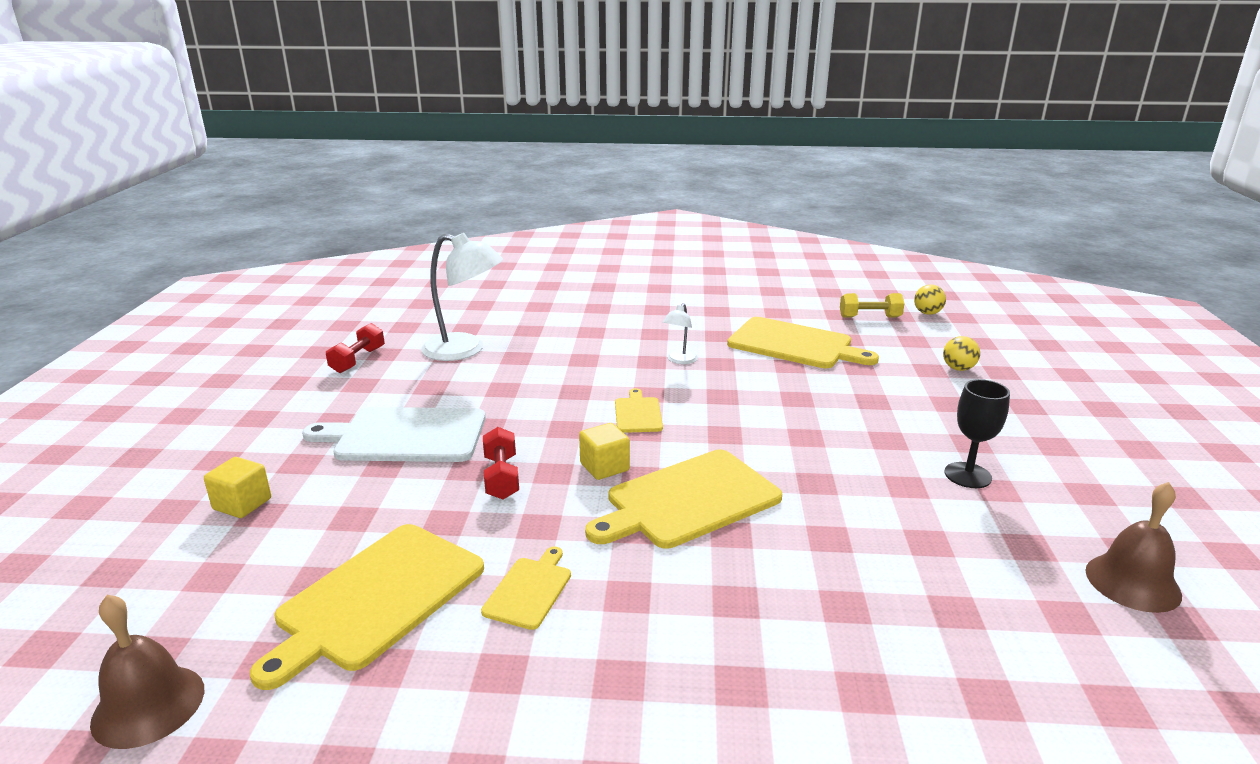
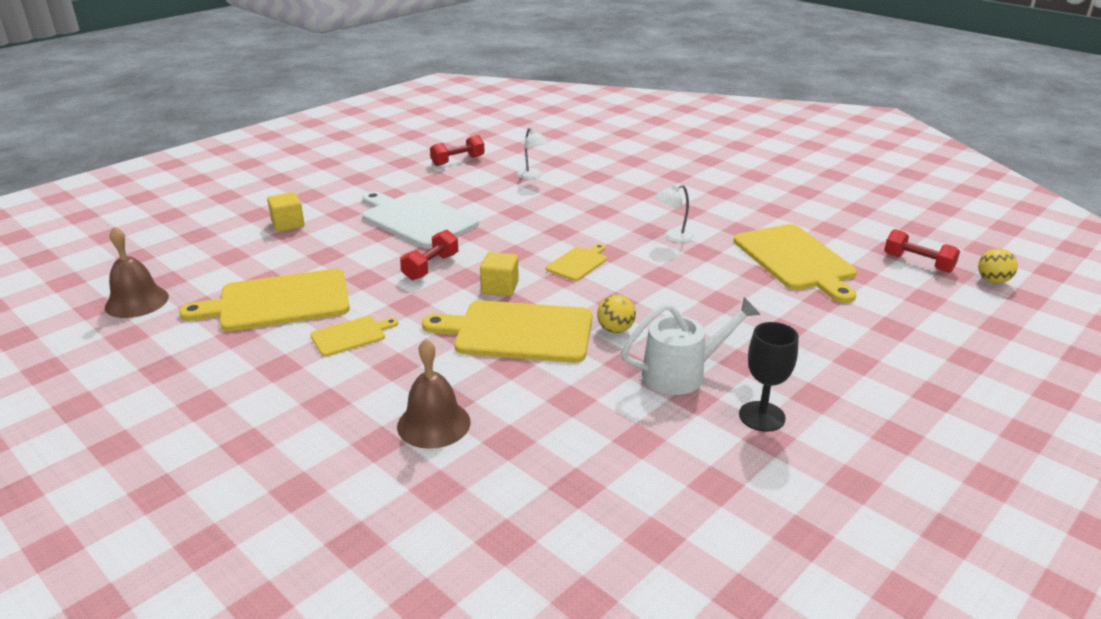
camera: 40 degrees right, 5 degrees up
(465, 350) = (532, 176): white lamp -> white lamp, size x0.49
(867, 470) = (682, 373): none -> white watering can
(869, 317) = (918, 263): yellow dumbbell -> red dumbbell
(958, 369) = (925, 338): yellow ball -> yellow ball (615, 329)
(1132, 582) = (755, 553): brown bell -> brown bell (433, 424)

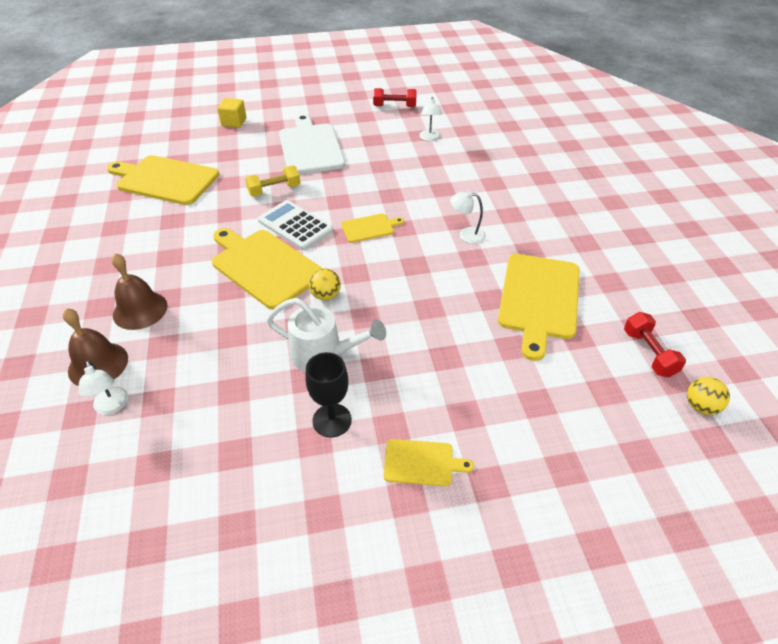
camera: 35 degrees right, 15 degrees up
(137, 301) = (102, 149): brown bell -> brown bell (98, 364)
(351, 335) = (172, 223): yellow cutting board -> yellow cutting board (422, 463)
(431, 267) = (274, 190): red dumbbell -> yellow dumbbell
(500, 288) = (295, 226): yellow cube -> white calculator
(533, 516) = (112, 406): none -> white lamp

